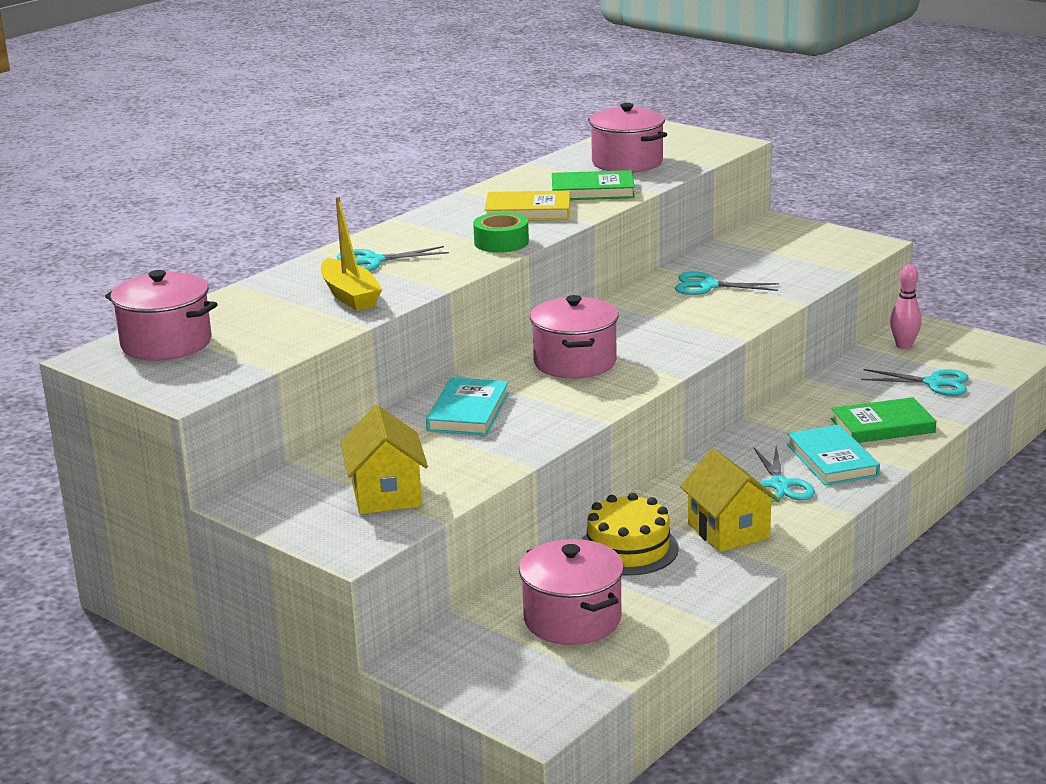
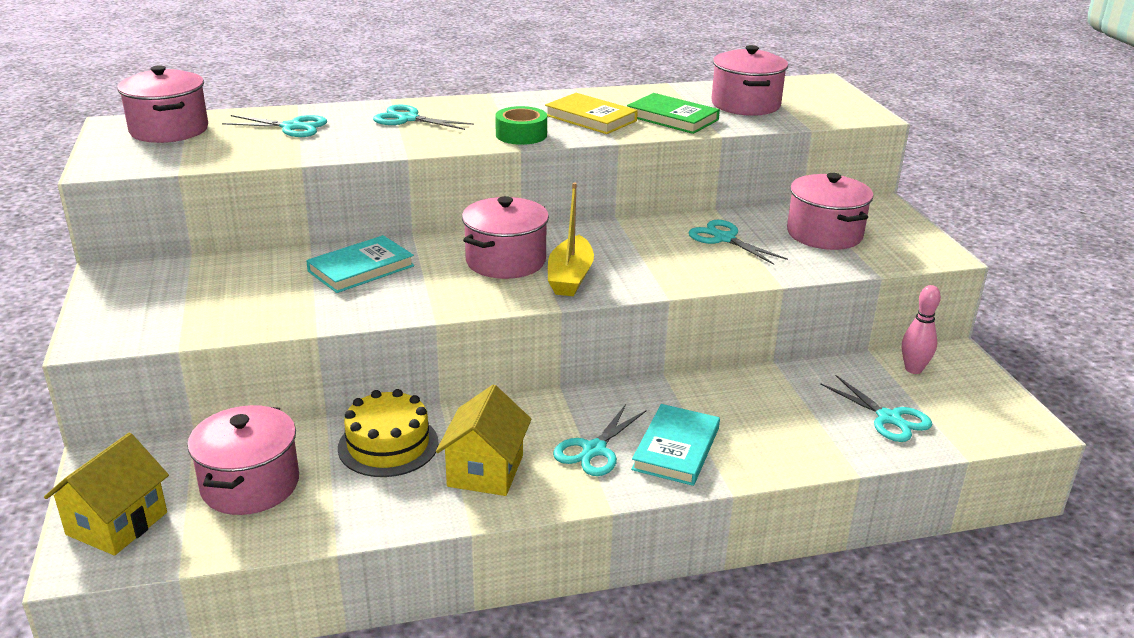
camera: 35 degrees right, 5 degrees up
(282, 302) = (292, 127): none -> turquoise scissors
(350, 296) = (340, 138): yellow boat -> yellow boat (570, 277)
(386, 494) = (190, 308): yellow house -> yellow house (117, 523)
(772, 257) = (824, 234): none -> pink pot
(882, 426) = (773, 438): green book -> none

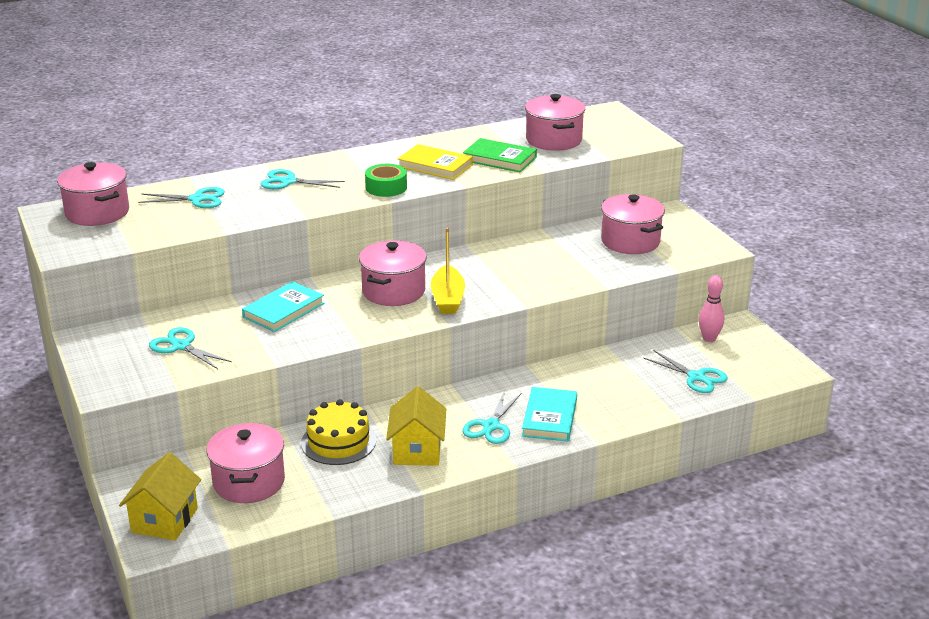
camera: 10 degrees left, 0 degrees up
(724, 238) = (555, 253): turquoise scissors -> turquoise scissors (181, 346)

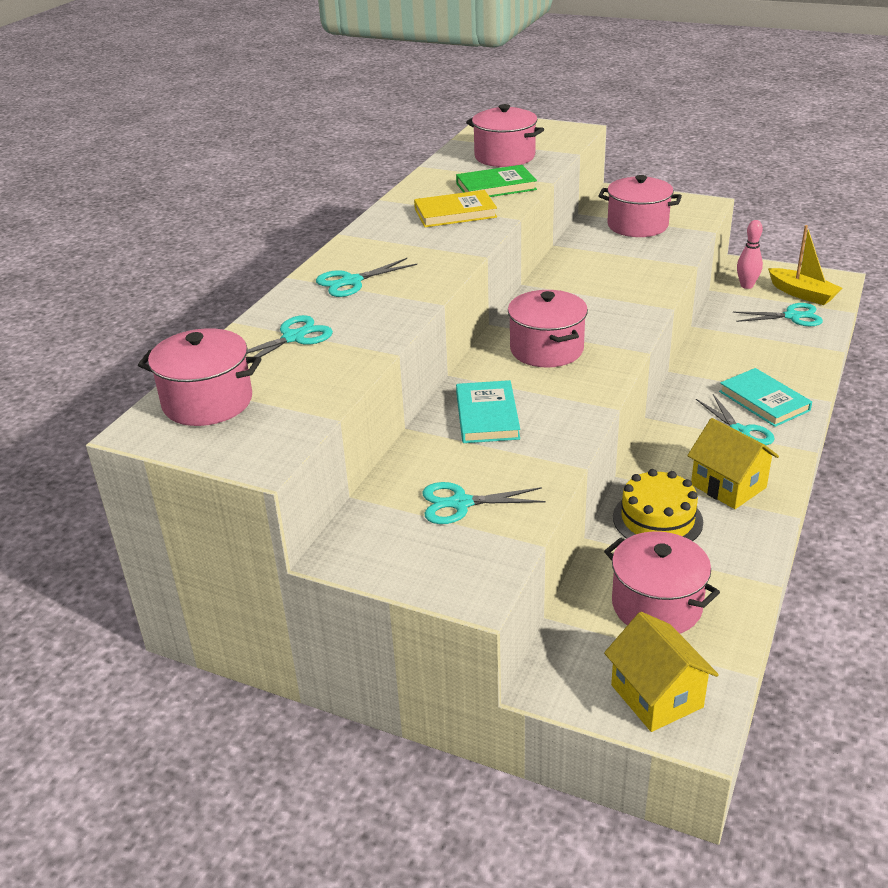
camera: 40 degrees left, 5 degrees up
(386, 187) = (454, 247): green tape -> none
(447, 299) = (602, 333): yellow boat -> yellow boat (802, 294)

